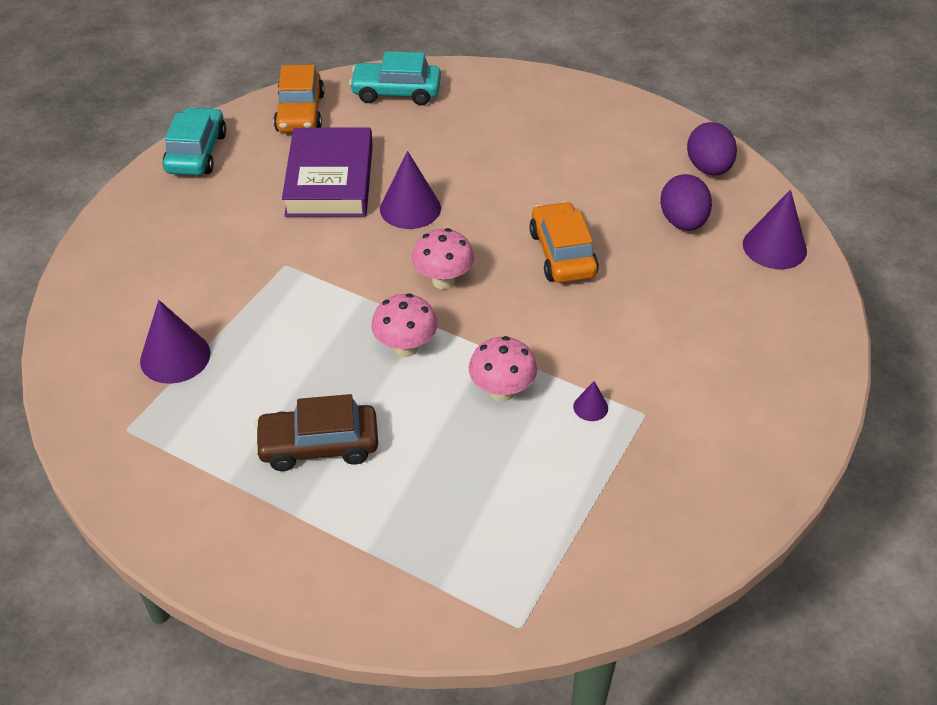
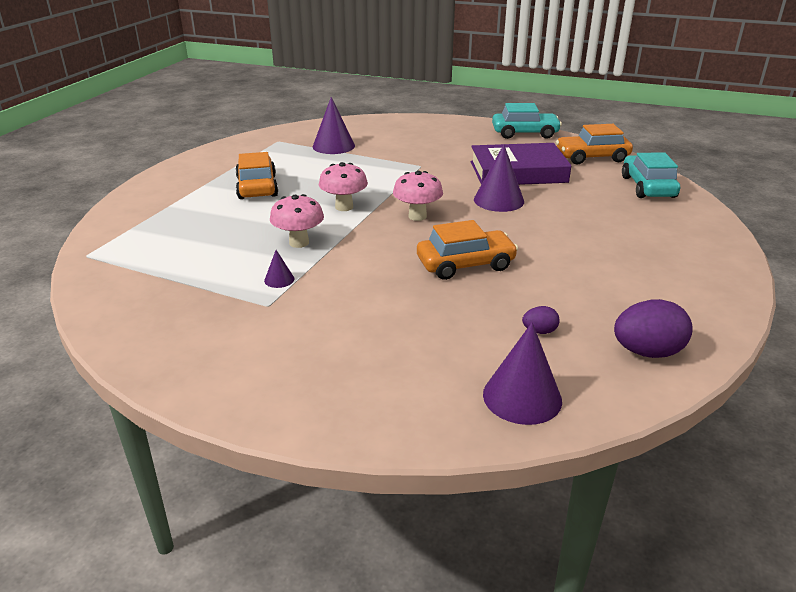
camera: 85 degrees right, 15 degrees down
(319, 445) = (257, 187): brown car -> orange car
(682, 222) = (539, 331): purple egg -> purple egg, size x0.51

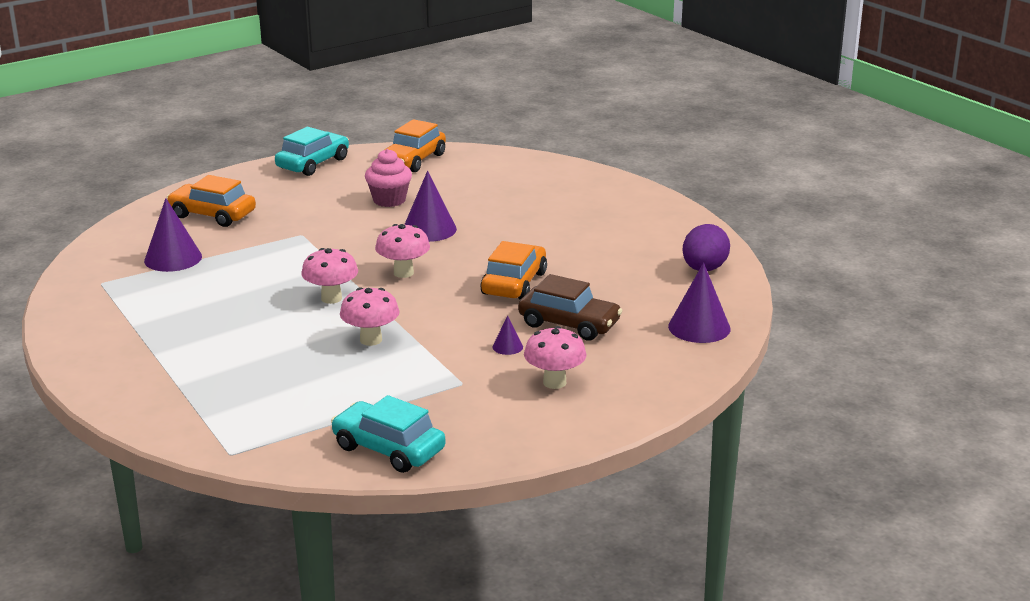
camera: 55 degrees left, 5 degrees down
(257, 187) = (211, 327): orange car -> orange car (212, 215)
(279, 279) = (426, 367): purple cone -> purple cone (507, 347)
(313, 350) = (554, 382): none -> pink mushroom
(430, 317) = (569, 324): none -> brown car
(518, 172) = (389, 200): purple book -> pink cupcake
(539, 331) = (638, 293): purple egg -> none
(647, 187) = (500, 166): turquoise car -> turquoise car (388, 449)

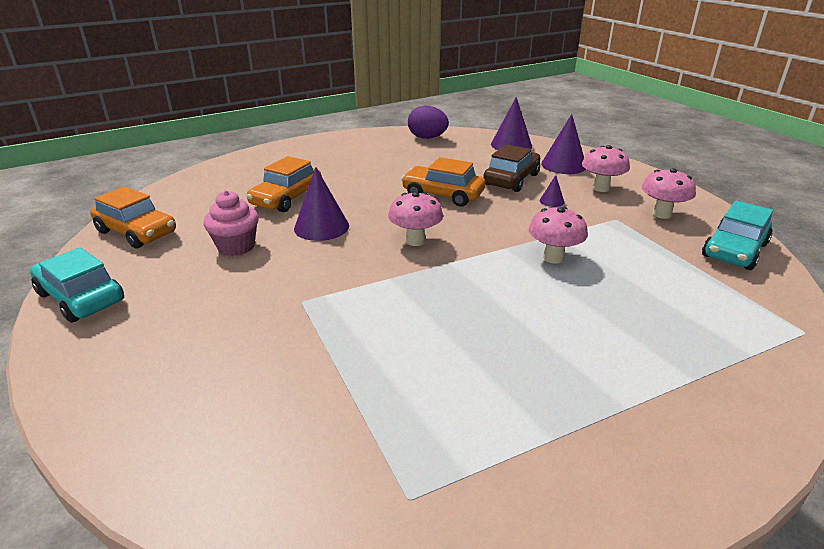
camera: 85 degrees left, 5 degrees up
(173, 258) = (337, 414): purple cone -> purple cone (563, 165)
(212, 215) = (197, 382): orange car -> orange car (287, 198)
(331, 298) = (468, 279): pink mushroom -> pink mushroom (661, 214)

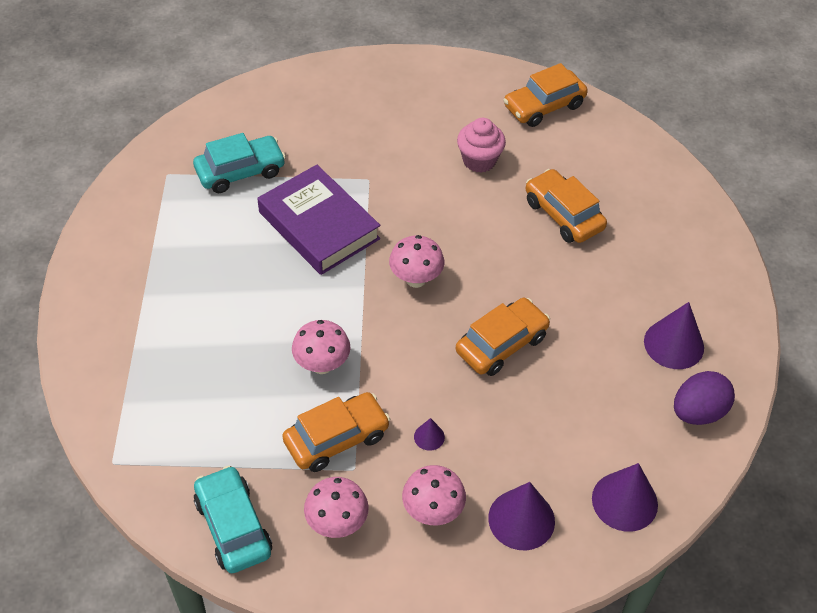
camera: 115 degrees right, 20 degrees up
(81, 297) = (451, 72): turquoise car -> turquoise car (240, 171)
(321, 227) = (483, 223): purple cone -> purple cone (674, 344)
(395, 312) = (319, 225): none -> purple book
(511, 179) = (507, 432): brown car -> none
(605, 232) = (336, 438): none -> orange car

